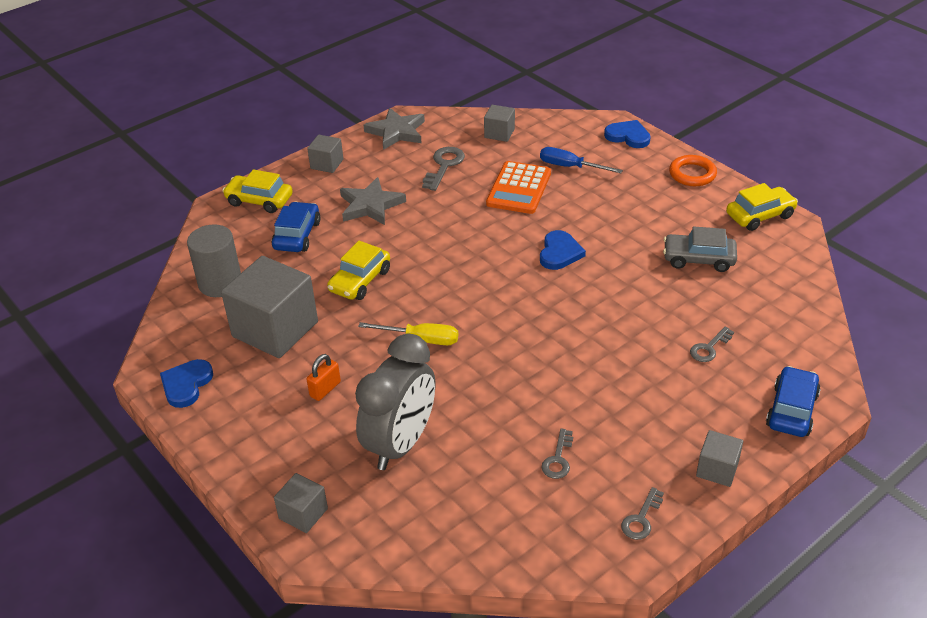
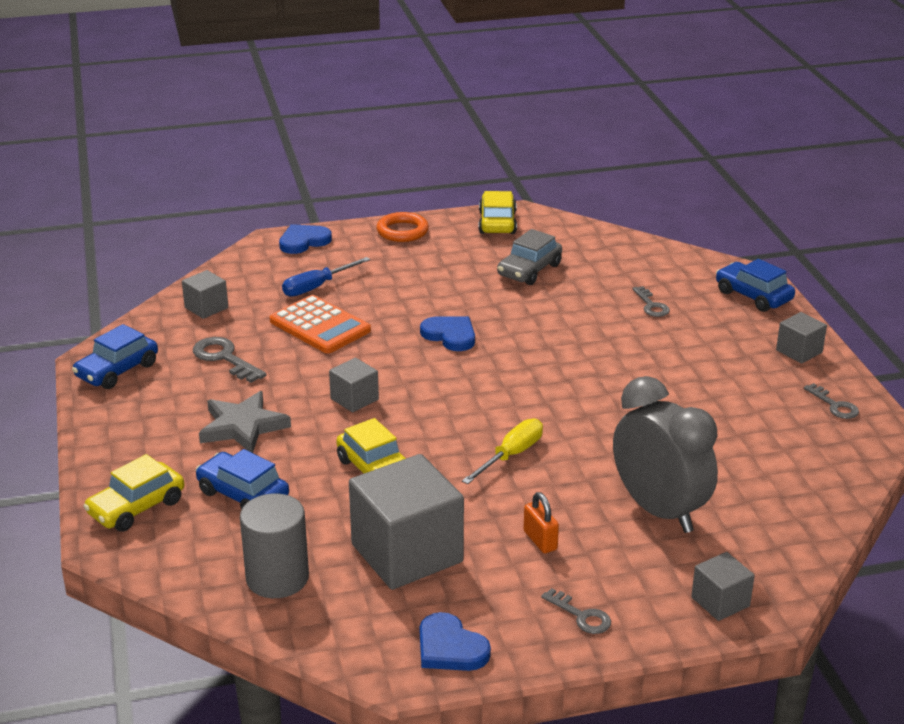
camera: 65 degrees left, 10 degrees down
(327, 164) = (121, 436): grey cube -> grey cube (354, 399)
(396, 132) = (117, 370): grey star -> blue car
(558, 459) = (738, 425): grey key -> grey key (581, 615)

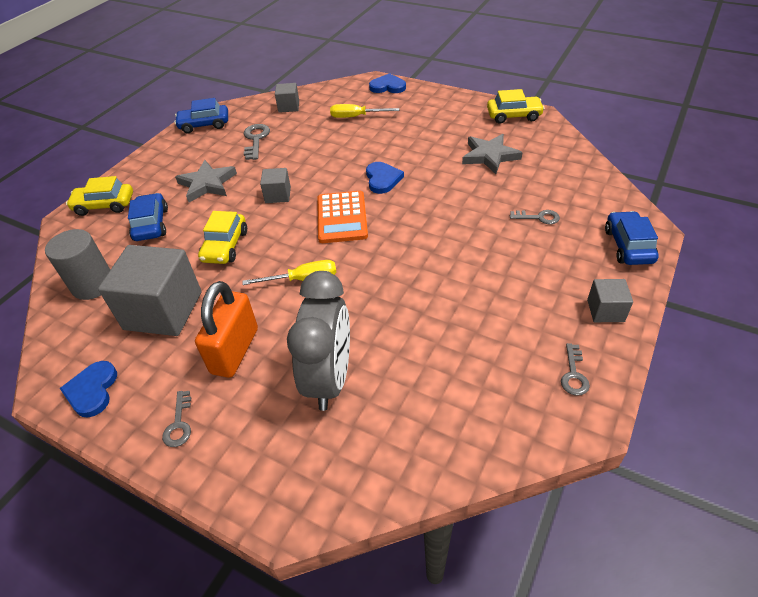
camera: 45 degrees right, 15 degrees up
(317, 287) = (356, 117): blue screwdriver -> yellow screwdriver
(320, 326) = (324, 141): orange calculator -> orange calculator (342, 217)
(402, 231) = (449, 100): orange ring -> none
(497, 222) = (514, 115): yellow car -> yellow car turned 45 degrees clockwise
(529, 270) = (489, 156): grey car -> grey star
(540, 540) = (235, 351): orange padlock -> orange padlock, size x2.00
(651, 305) = (538, 217): grey key -> grey key turned 105 degrees counterclockwise
(720, 602) = (266, 482): grey cube -> none

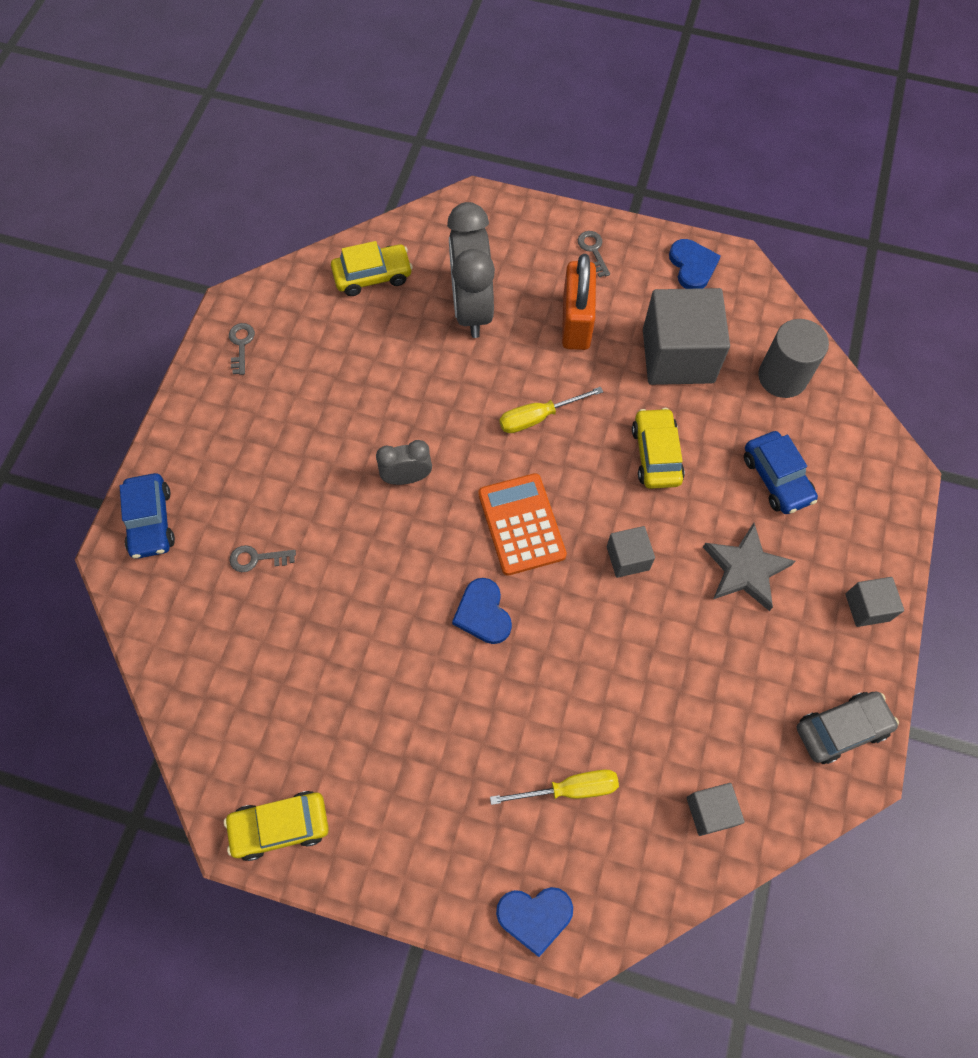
camera: 165 degrees right, 20 degrees up
(104, 205) = (869, 505): yellow car -> yellow car (373, 276)
(204, 125) = (841, 729): blue car -> grey car
(255, 140) = (724, 693): grey key -> none
(420, 252) = (407, 477): none -> grey clock
(489, 156) = (323, 693): grey star -> none
(605, 311) = (197, 421): grey cube -> grey cube (867, 607)

